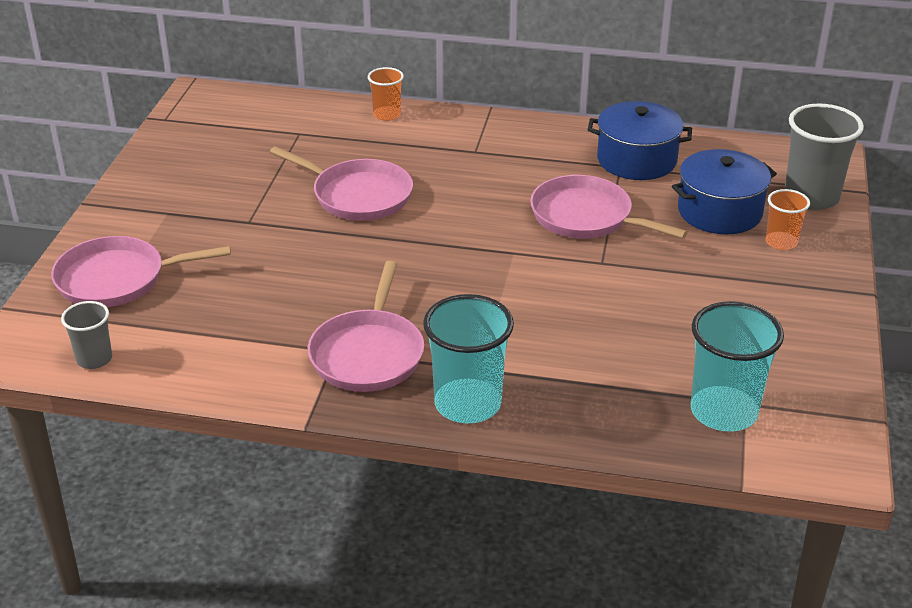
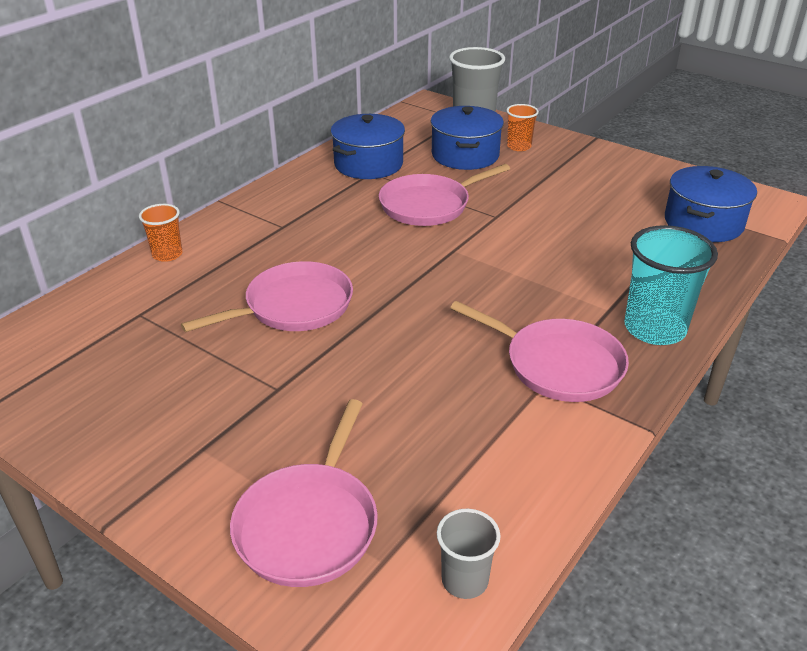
camera: 65 degrees left, 0 degrees up
(723, 412) = (703, 223): turquoise cup -> blue pot

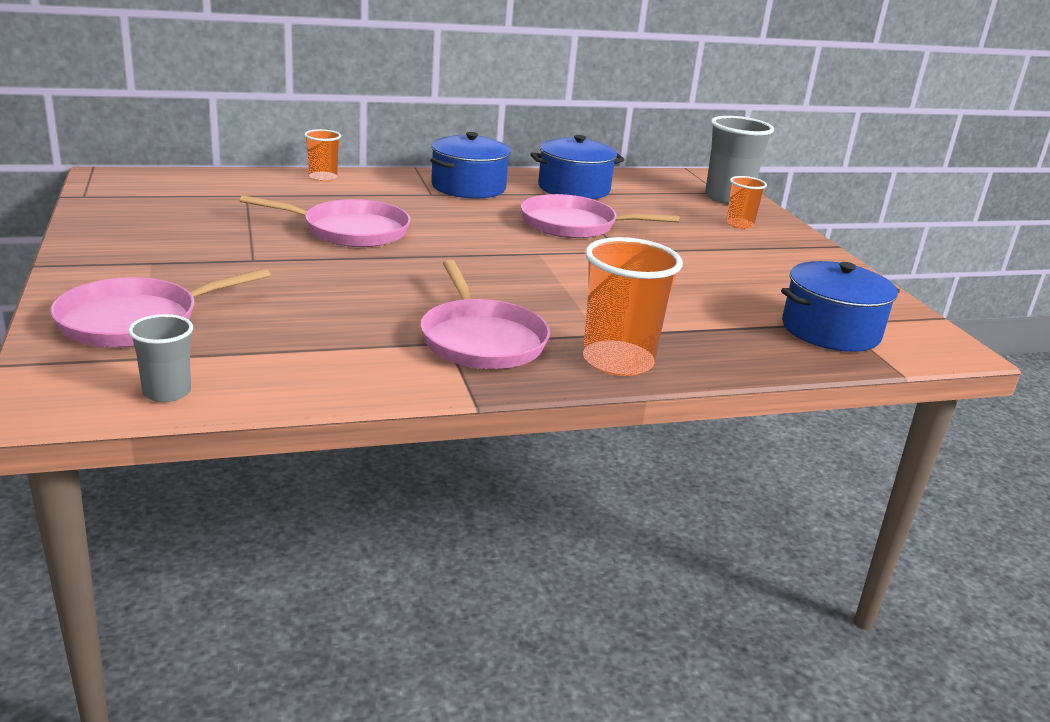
camera: 35 degrees right, 10 degrees down
(465, 155) = (673, 212): blue pot -> blue pot (468, 187)
(654, 329) = (618, 361): turquoise cup -> orange cup

